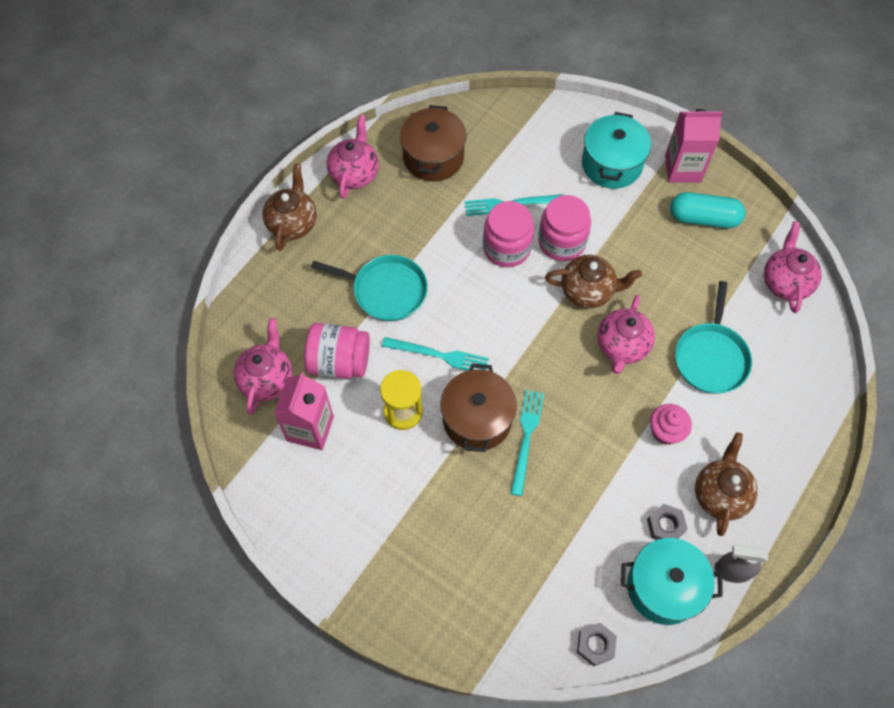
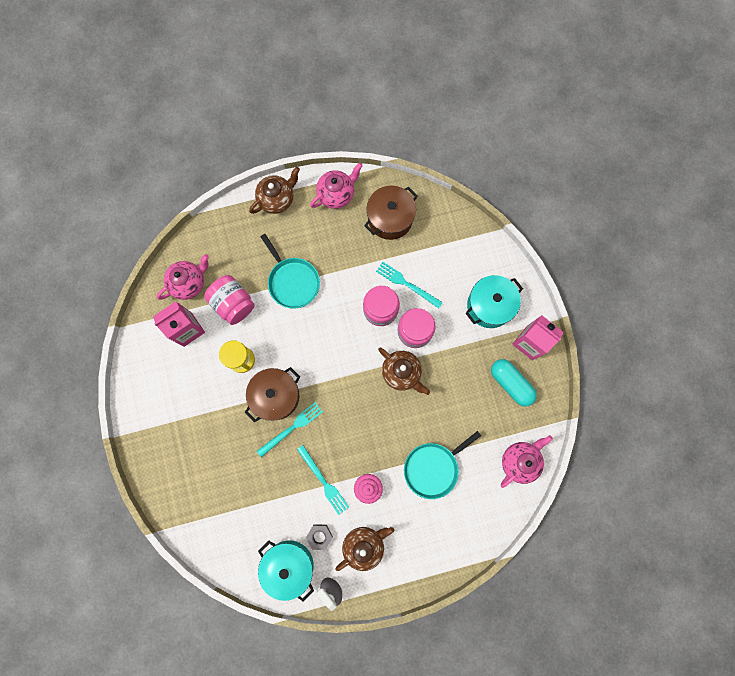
camera: 40 degrees right, 15 degrees up
(439, 355) = (287, 343): turquoise fork -> turquoise fork (323, 481)
(595, 645) = (228, 563): grey nut -> none
(622, 347) = (389, 420): pink teapot -> none

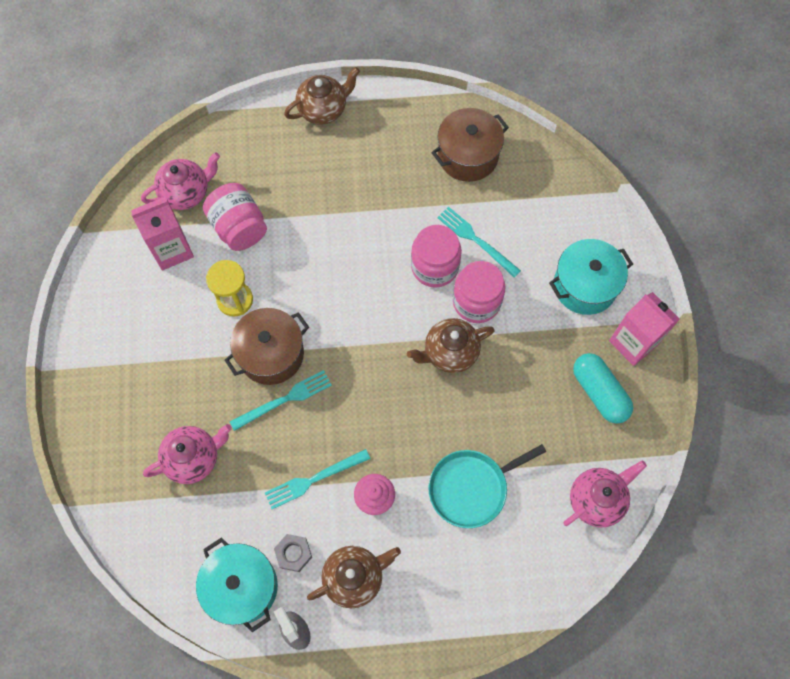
camera: 10 degrees right, 10 degrees down
(292, 281) = (323, 213): turquoise pan -> none
(323, 481) = (314, 479): turquoise fork -> turquoise fork turned 90 degrees clockwise
(337, 194) = (402, 115): pink teapot -> pink teapot (194, 458)
(402, 373) = (449, 353): brown teapot -> brown teapot turned 105 degrees clockwise

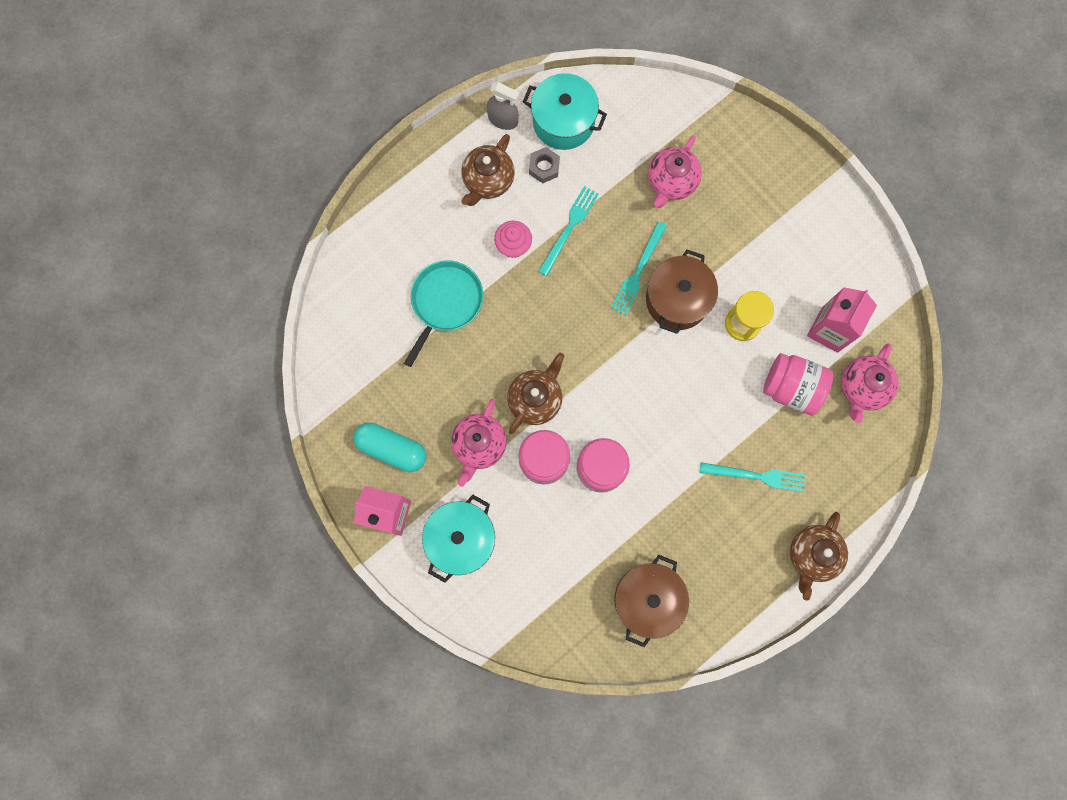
camera: 145 degrees right, 10 degrees up
(476, 240) = (582, 518): turquoise fork -> turquoise fork (756, 476)
(596, 499) = (342, 358): pink teapot -> pink teapot (479, 445)

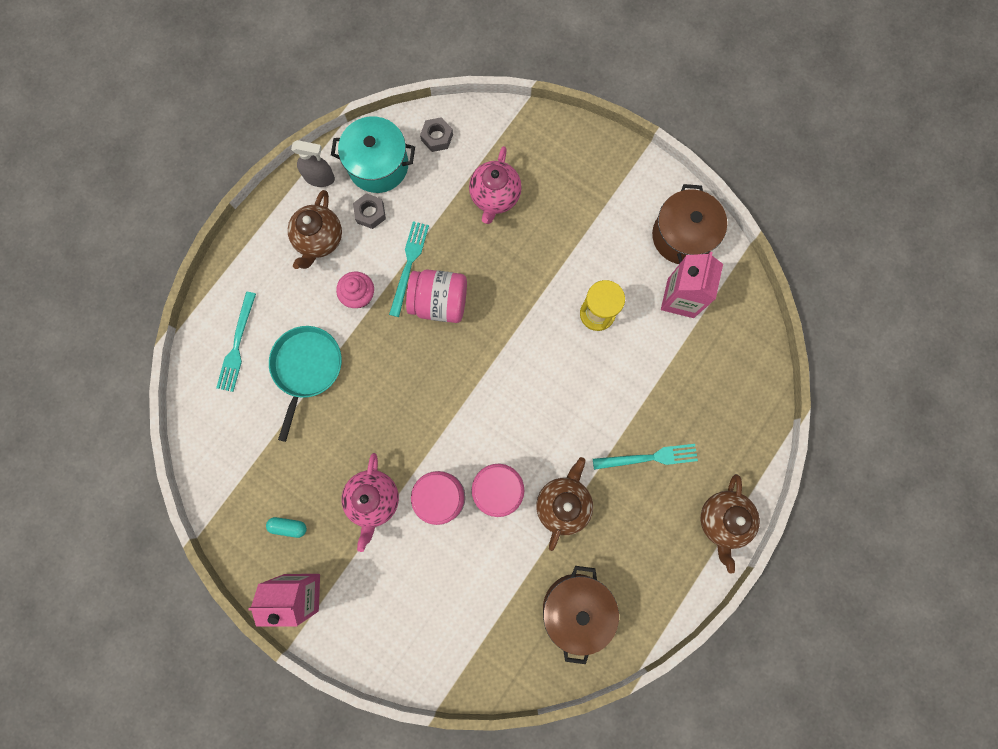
camera: 15 degrees left, 0 degrees up
(392, 449) = (288, 527): turquoise capsule -> turquoise capsule, size x0.52
(461, 539) = (379, 598): turquoise pot -> none
(535, 399) = (417, 439): brown teapot -> brown teapot (563, 503)
(629, 108) = (437, 137): none -> grey nut
(638, 271) = (485, 289): turquoise fork -> turquoise fork (237, 345)
(677, 299) = (529, 307): brown pot -> brown pot (682, 236)
(791, 388) = (660, 363): pink jar -> pink jar (439, 302)
(862, 388) = (726, 346): pink teapot -> none

